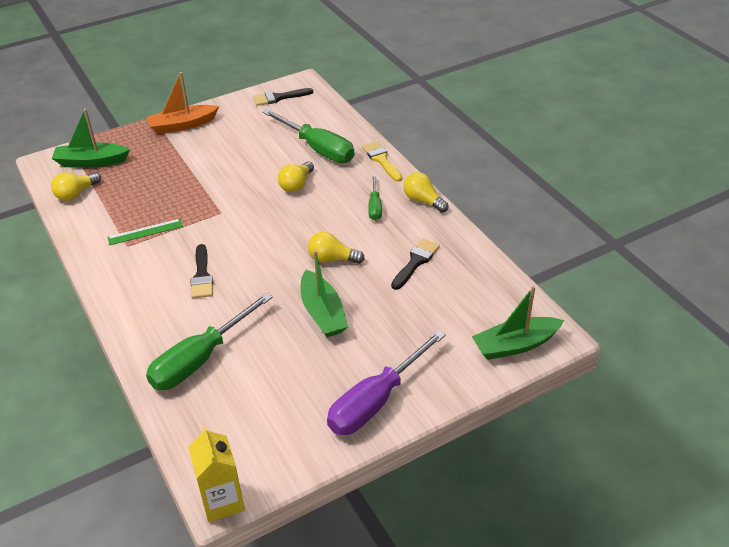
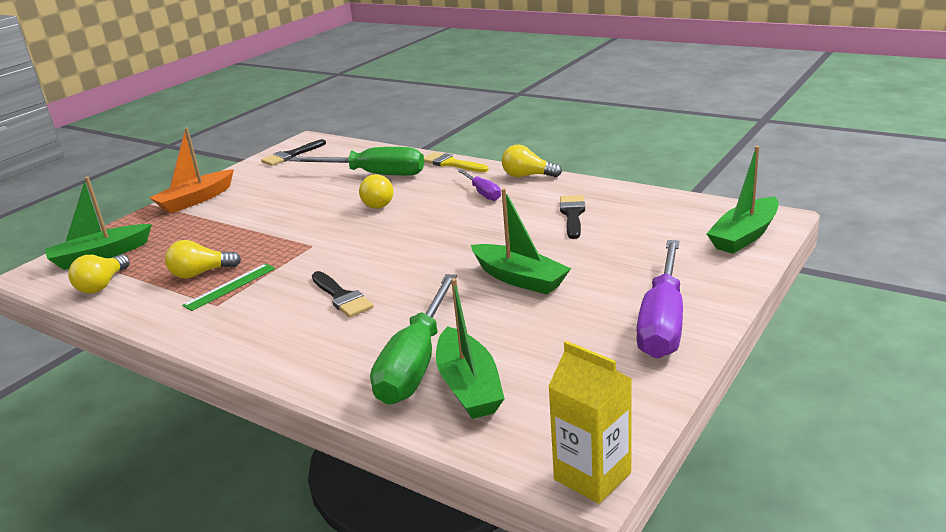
camera: 25 degrees left, 15 degrees down
(214, 395) = (469, 386): none -> green boat
(332, 259) = (481, 239): yellow light bulb -> yellow light bulb (201, 273)
(375, 206) = (483, 193): green screwdriver -> purple screwdriver

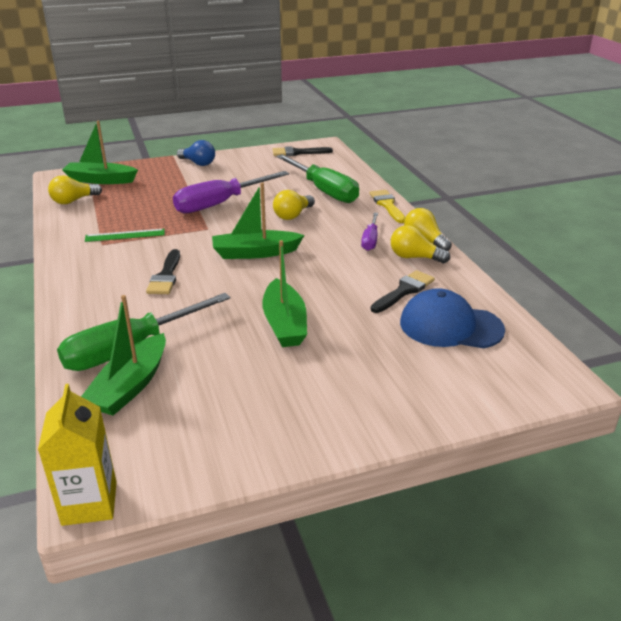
camera: 35 degrees right, 5 degrees up
(196, 200) = (198, 163): orange boat -> blue light bulb
(201, 273) = (125, 218): yellow light bulb -> yellow light bulb (414, 257)
(645, 221) = (450, 326): none -> blue cap
(663, 321) = (321, 419): purple screwdriver -> purple screwdriver (220, 204)
(744, 236) = (511, 384): green boat -> green boat (255, 253)

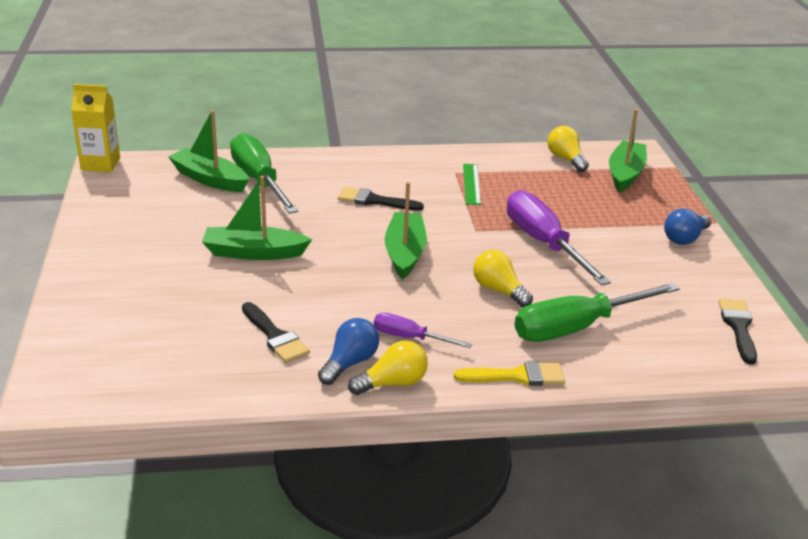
camera: 100 degrees right, 0 degrees up
(414, 257) = (350, 363): yellow light bulb -> blue light bulb
(450, 326) = (188, 351): blue cap -> none

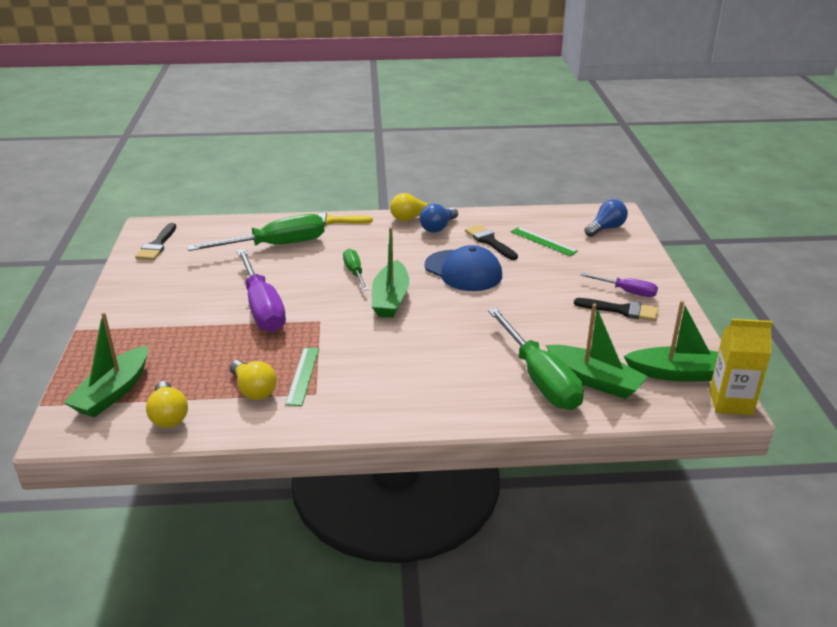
camera: 175 degrees left, 0 degrees up
(196, 337) = (543, 241): none -> green ruler
(254, 253) = (521, 299): green boat -> green boat (679, 373)
(318, 288) = (463, 271): none -> blue cap
(374, 201) = (413, 353): black brush -> black brush (622, 310)
(409, 338) = (397, 240): purple screwdriver -> purple screwdriver (627, 292)
(455, 286) = (354, 272): none -> green screwdriver
(498, 290) = (321, 269): yellow light bulb -> yellow light bulb (254, 390)
(685, 238) = (125, 312): blue light bulb -> blue light bulb (606, 228)

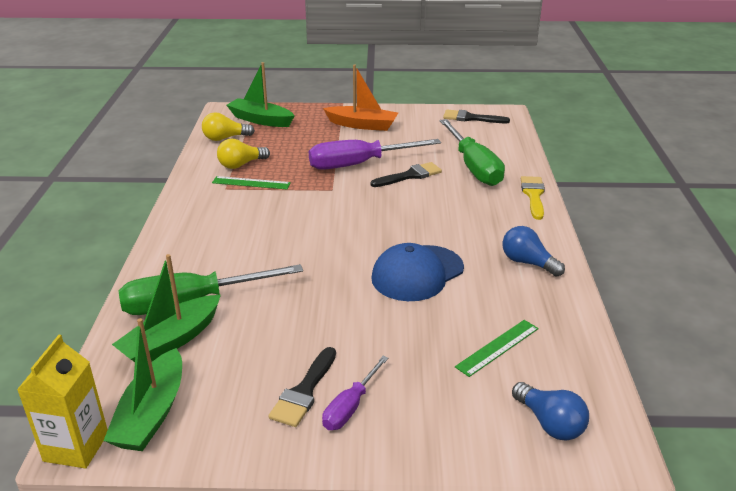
camera: 95 degrees right, 0 degrees up
(155, 311) = (362, 125): none -> orange boat
(354, 272) = (418, 207): green screwdriver -> none
(390, 299) = (363, 225): green boat -> none
(411, 218) = (550, 245): yellow light bulb -> none
(489, 241) = (493, 299): black brush -> black brush (410, 176)

